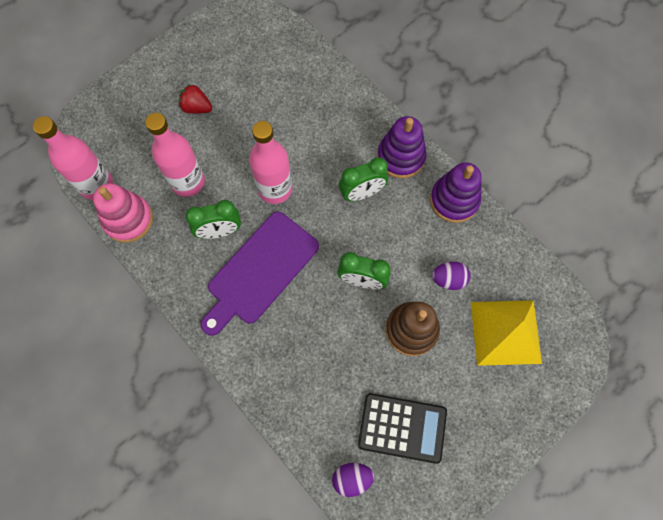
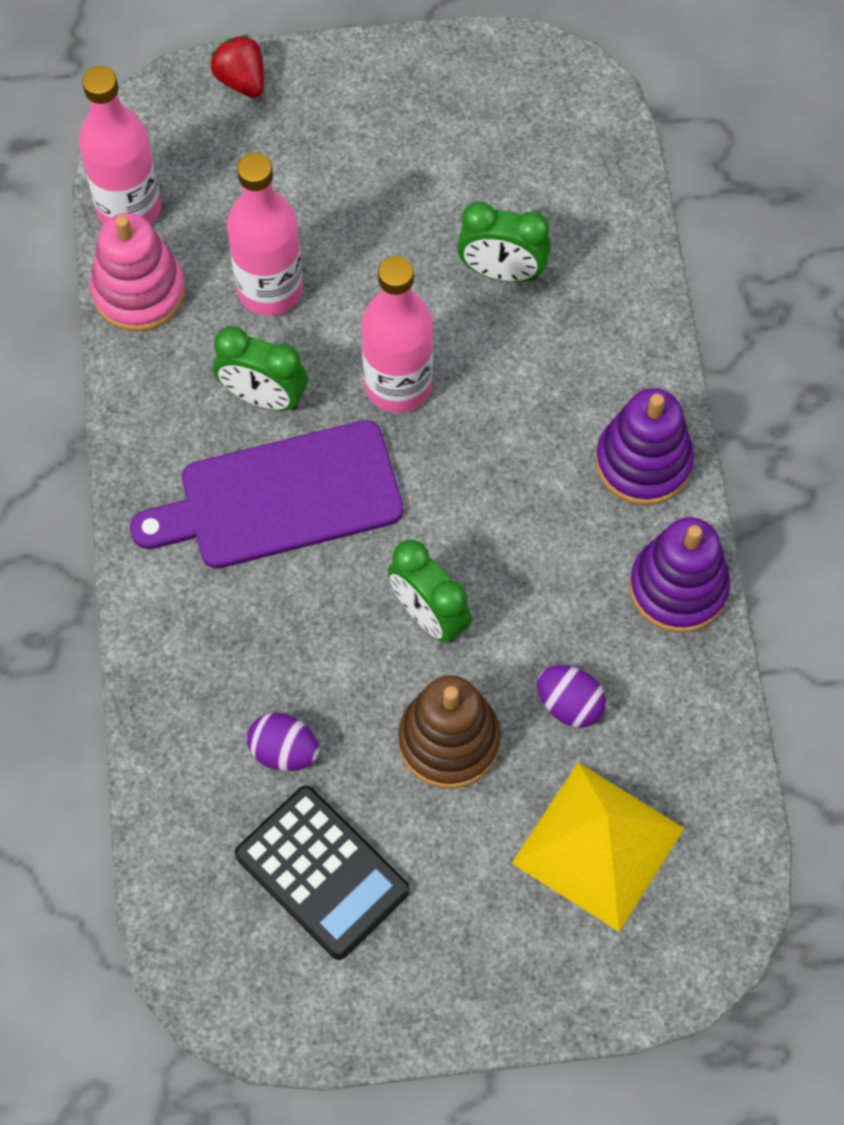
camera: 35 degrees right, 5 degrees down
(197, 108) = (369, 179): red strawberry -> red strawberry (241, 80)
(352, 478) = (192, 890): purple egg -> purple egg (284, 751)
(362, 193) = (533, 480): green clock -> green clock (502, 272)

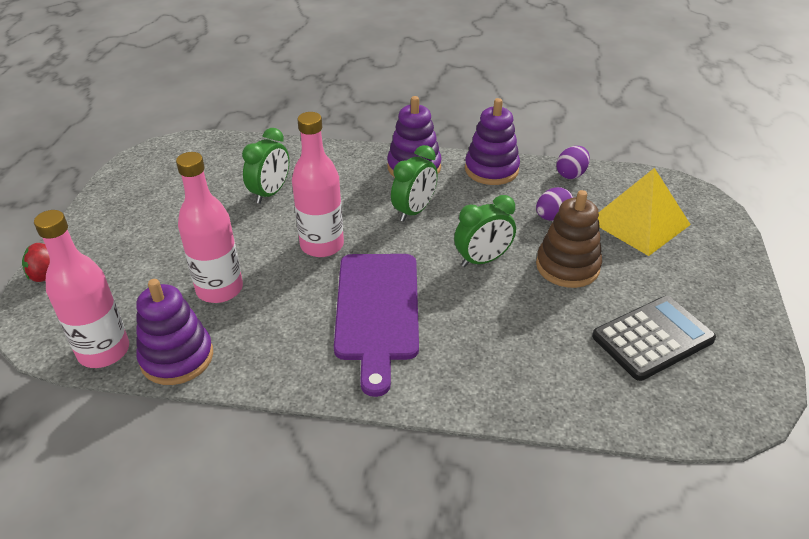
camera: 75 degrees left, 25 degrees down
(139, 291) = (177, 357): pink stacking toy -> purple stacking toy
(263, 397) = (299, 306): green clock -> green clock (414, 211)
(284, 751) = (564, 342): purple egg -> purple egg (571, 174)

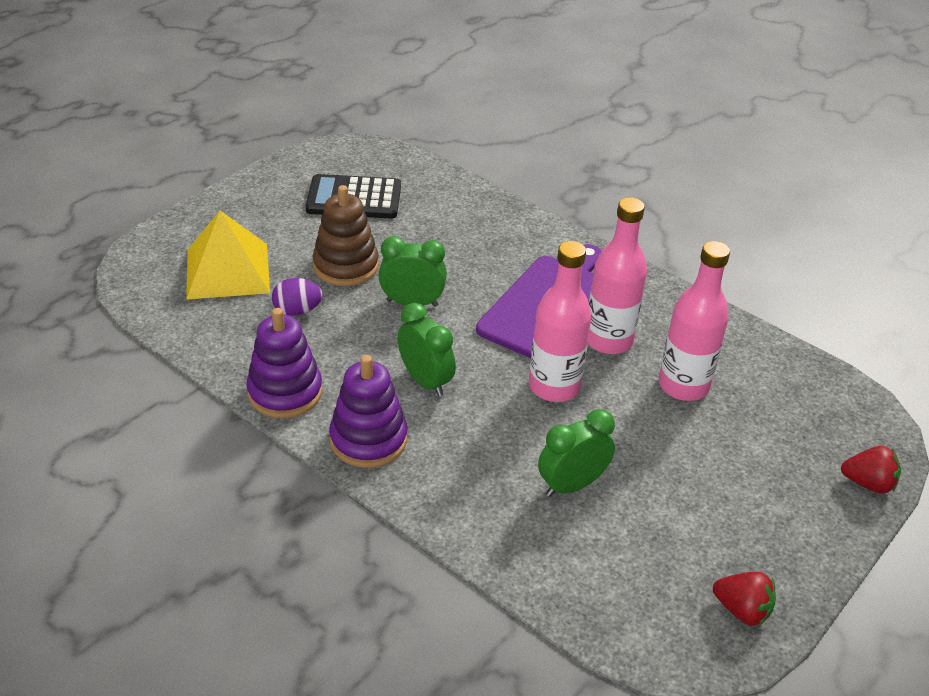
camera: 150 degrees left, 0 degrees up
(104, 351) = (810, 373): pink bottle -> pink bottle (608, 340)
(138, 174) = (742, 610): none -> red strawberry
(177, 357) = (743, 340): purple stacking toy -> none
(414, 211) = (425, 381): green clock -> green clock turned 75 degrees clockwise
(571, 174) = (210, 345): purple egg -> none

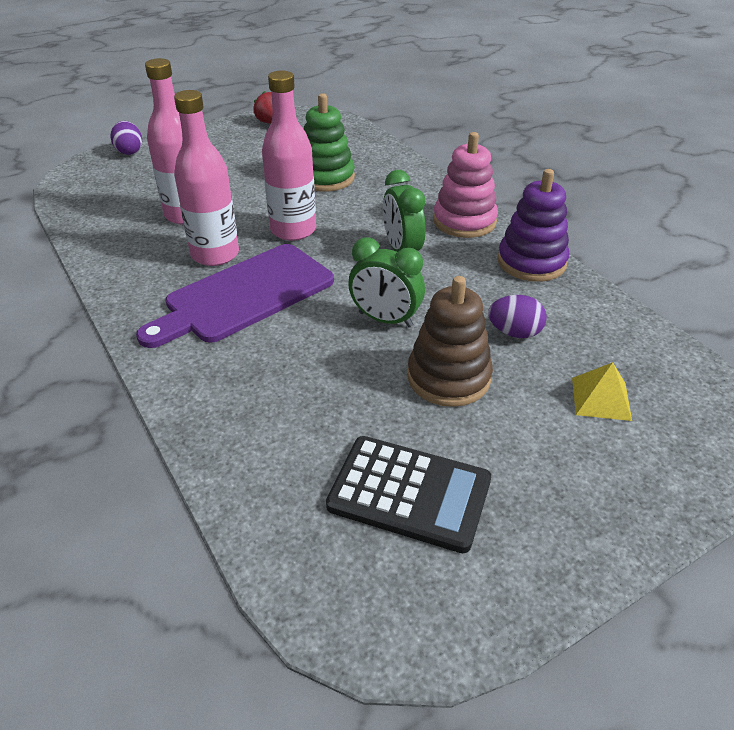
camera: 160 degrees left, 0 degrees up
(228, 270) = (601, 398): yellow pyramid -> yellow pyramid, size x0.51
(368, 439) = (464, 221): purple stacking toy -> pink stacking toy
(571, 485) = (326, 178): green clock -> green stacking toy
(868, 483) = (129, 151): red strawberry -> purple egg

